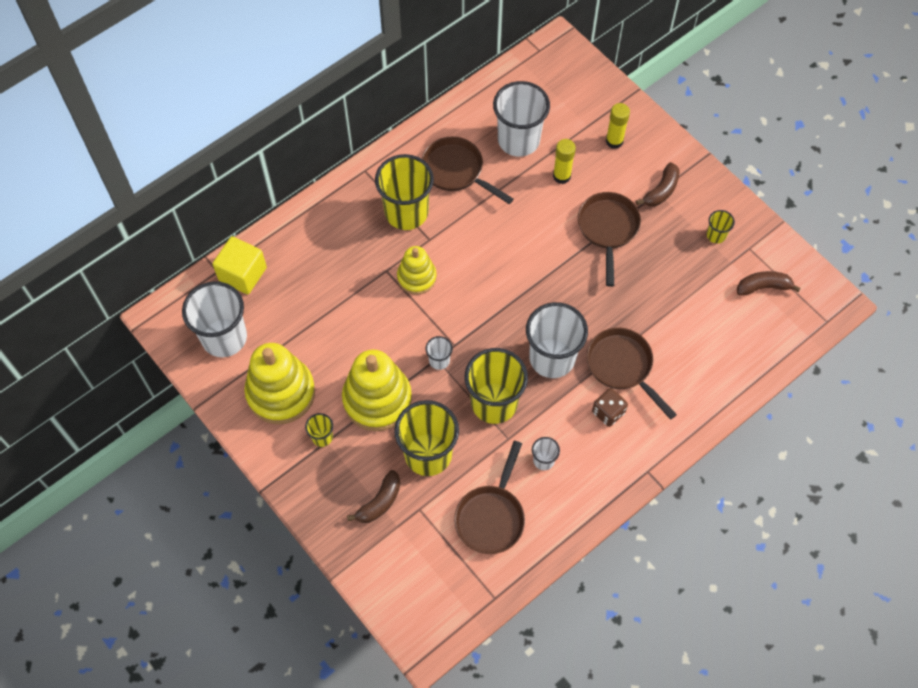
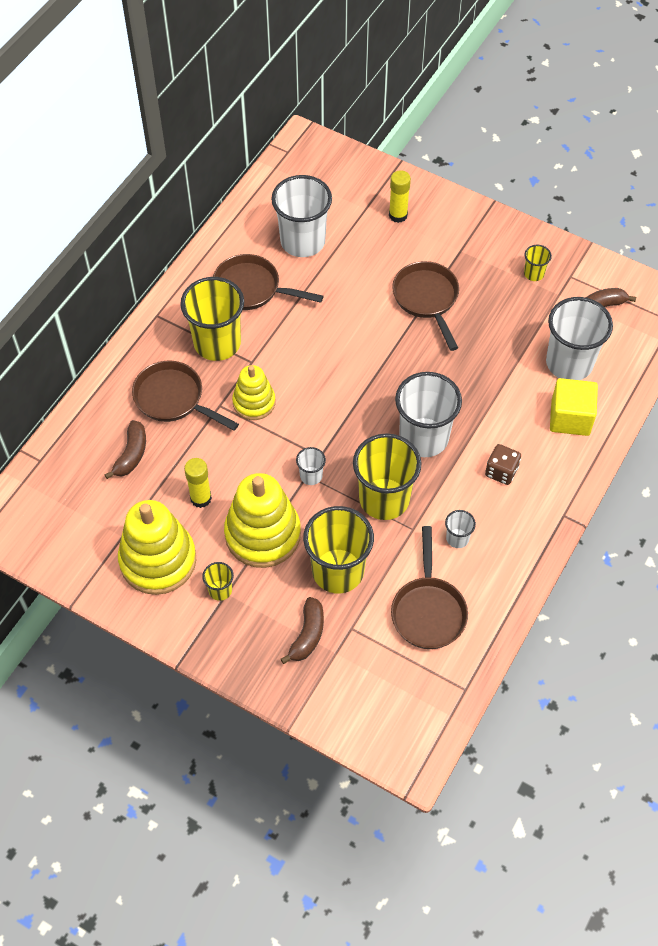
camera: 20 degrees left, 5 degrees down
(224, 337) = (74, 524): white cup -> white cup (569, 363)
(242, 274) = (68, 455): yellow cube -> yellow cube (570, 418)
(561, 176) = (360, 263): yellow glue stick -> yellow glue stick (201, 498)
(622, 367) = (497, 424): brown pan -> brown pan (173, 399)
(661, 191) = (463, 248): brown banana -> brown banana (131, 454)

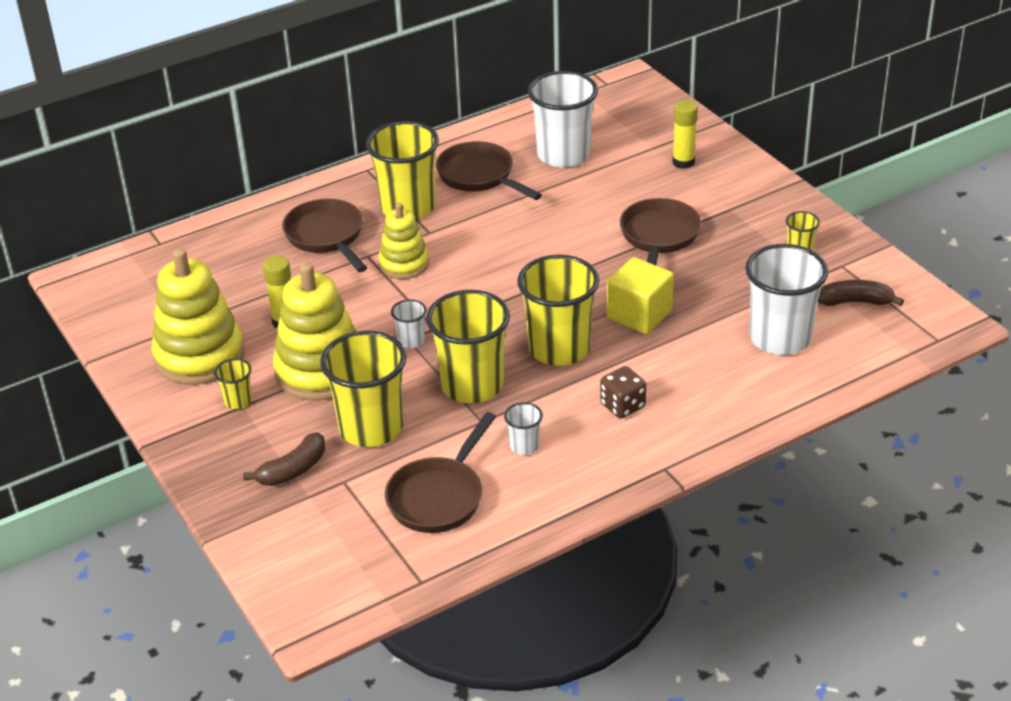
camera: 30 degrees right, 20 degrees down
(131, 454) = (248, 266): brown banana -> none
(424, 438) = (559, 349): white cup -> yellow cup
(570, 418) = (742, 385): yellow cube -> yellow cube (639, 314)

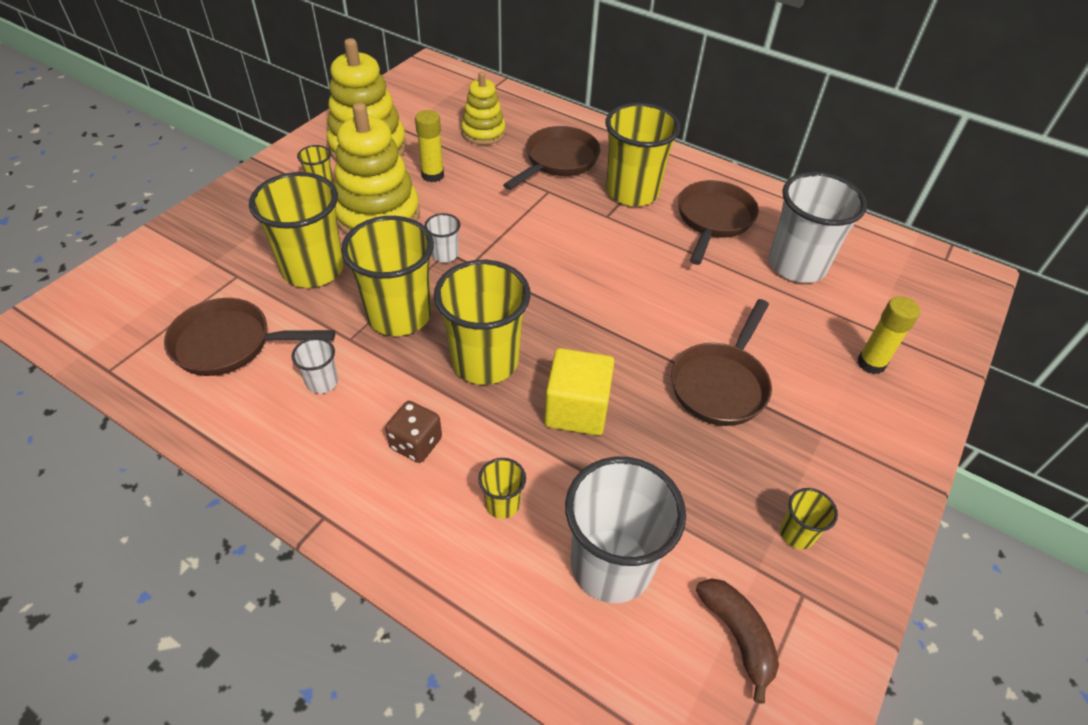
camera: 60 degrees right, 10 degrees up
(293, 470) = (243, 242): brown banana -> none
(404, 264) = (550, 215): yellow stacking toy -> yellow stacking toy (483, 133)
(659, 237) = (721, 384): brown pan -> brown pan turned 135 degrees clockwise
(704, 375) = (502, 504): none -> yellow cup

